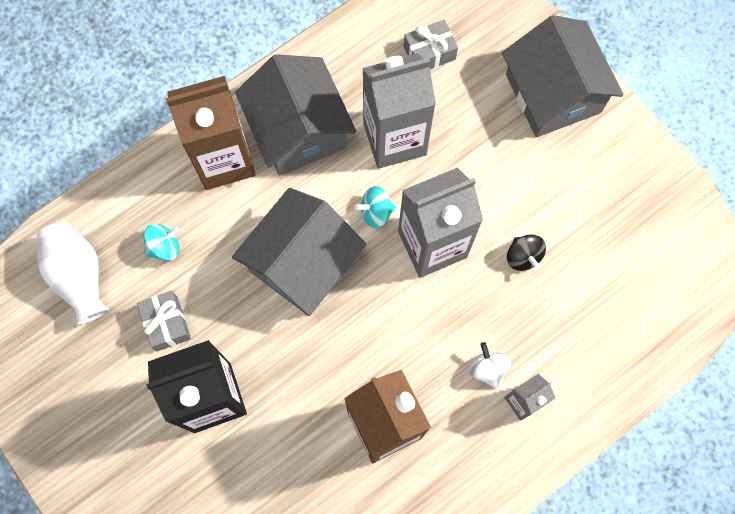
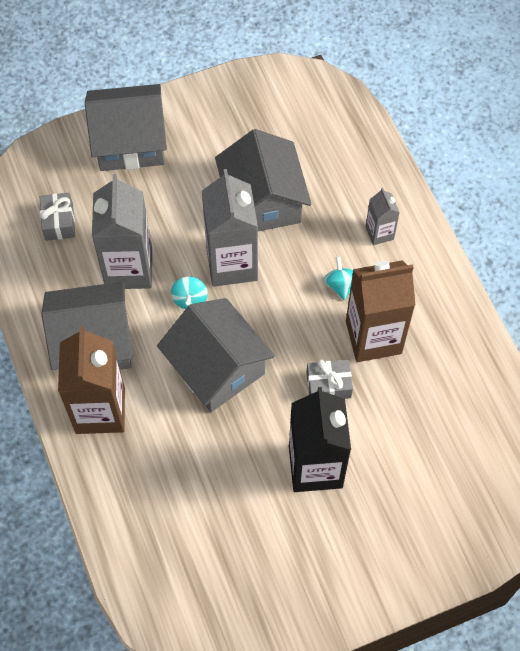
camera: 75 degrees left, 10 degrees down
(79, 276) = (171, 560): white vase -> none
(164, 247) = (167, 479): turquoise spinning top -> turquoise spinning top (340, 285)
(167, 323) = (239, 491): grey gift -> grey gift (328, 385)
(487, 368) = (346, 251): white spinning top -> none
(523, 256) = (262, 201): black spinning top -> grey house

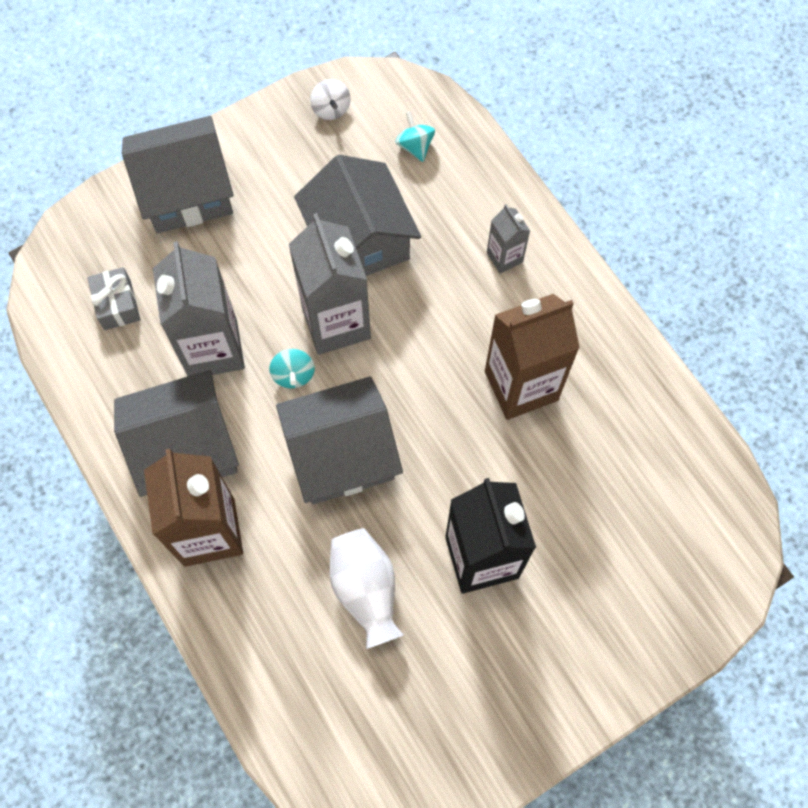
camera: 10 degrees left, 5 degrees up
(217, 367) = (341, 454): grey house -> grey house turned 60 degrees counterclockwise
(217, 476) = (365, 590): none -> white vase
(259, 93) = (331, 109): none -> white spinning top
(328, 385) = (479, 454): grey gift -> none
(340, 285) = (470, 328): turquoise spinning top -> turquoise spinning top (415, 146)

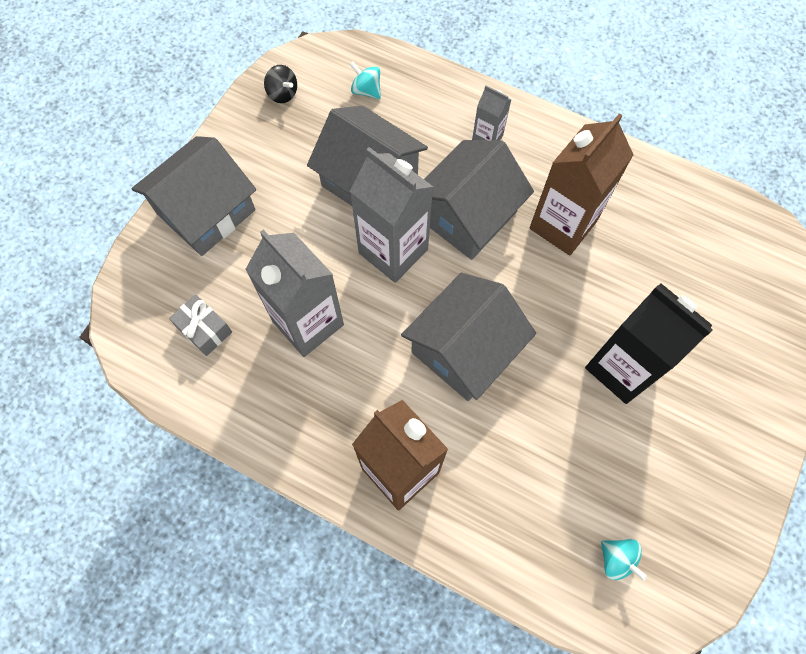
camera: 30 degrees left, 0 degrees up
(186, 448) = (337, 413): grey house -> grey house (467, 215)
(293, 375) = (386, 309): turquoise spinning top -> turquoise spinning top (617, 559)
(331, 109) = (283, 94): white spinning top -> black spinning top
(365, 590) = (553, 444): white vase -> none

